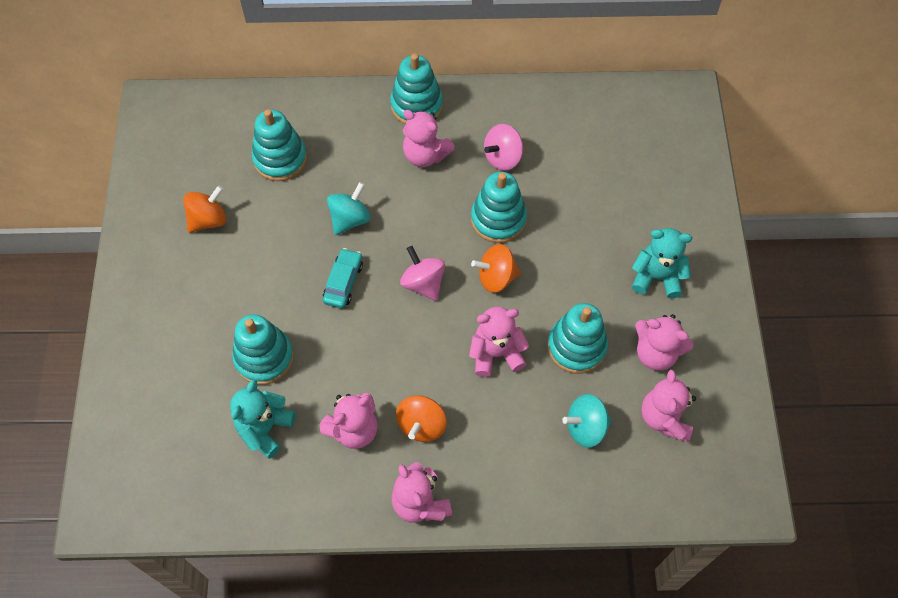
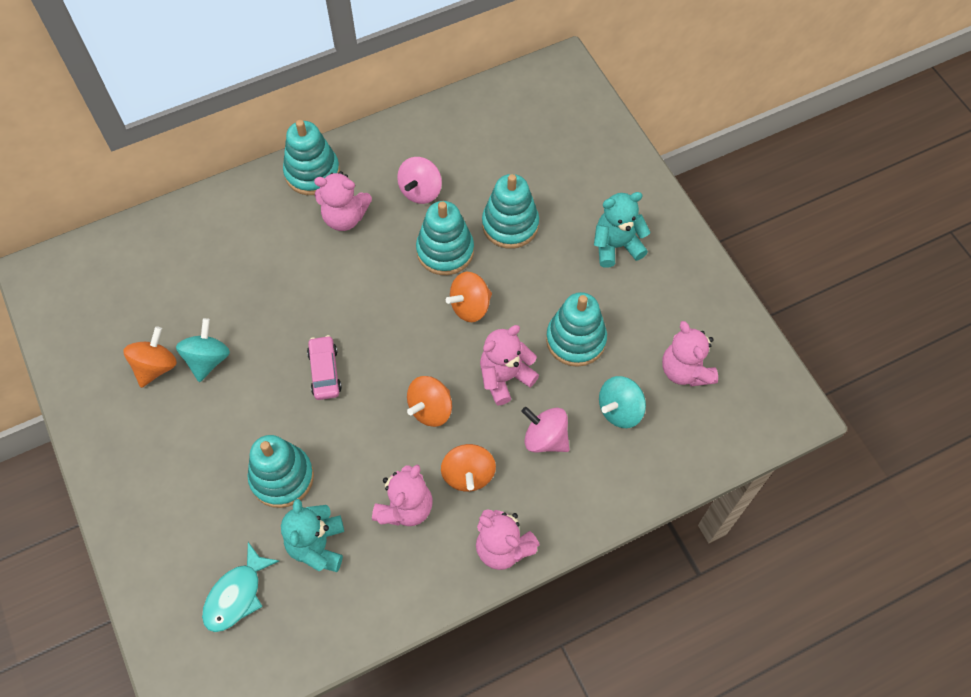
camera: 25 degrees left, 0 degrees up
(180, 440) = (236, 595): none -> turquoise fish
(280, 159) = (200, 277): turquoise stacking toy -> turquoise stacking toy (510, 225)
(343, 282) = (325, 372): turquoise car -> pink car
(350, 219) = (301, 308): turquoise spinning top -> turquoise spinning top (207, 359)
(417, 353) = (431, 409): none -> orange spinning top
(423, 283) = (403, 340): pink spinning top -> pink spinning top (545, 438)
(656, 353) = (649, 315): pink teddy bear -> none

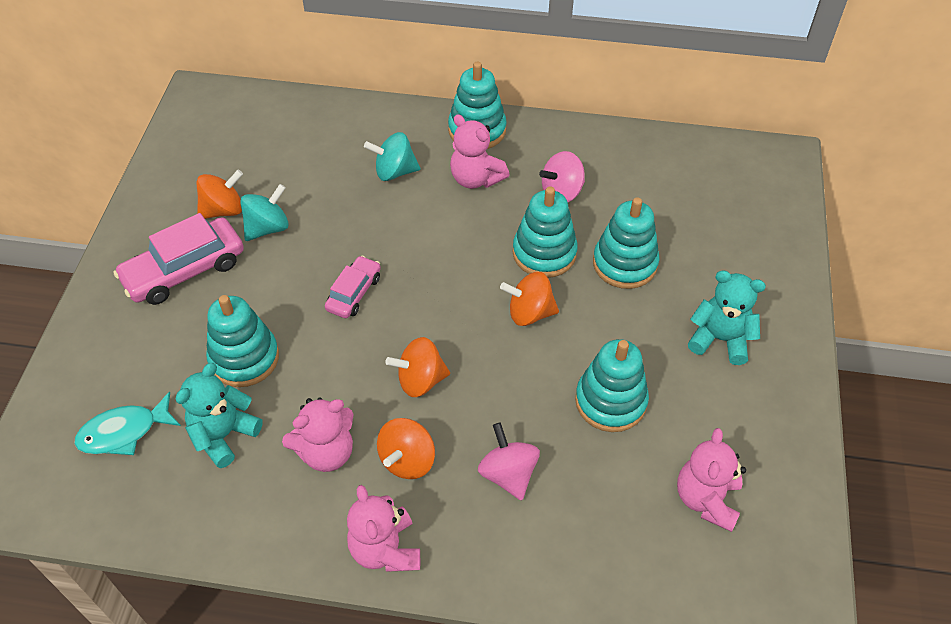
camera: 35 degrees right, 10 degrees down
(168, 438) = (184, 270): none -> pink car
(505, 377) = (513, 394): pink teddy bear -> none
(620, 410) = (605, 495): turquoise spinning top -> turquoise spinning top (394, 172)

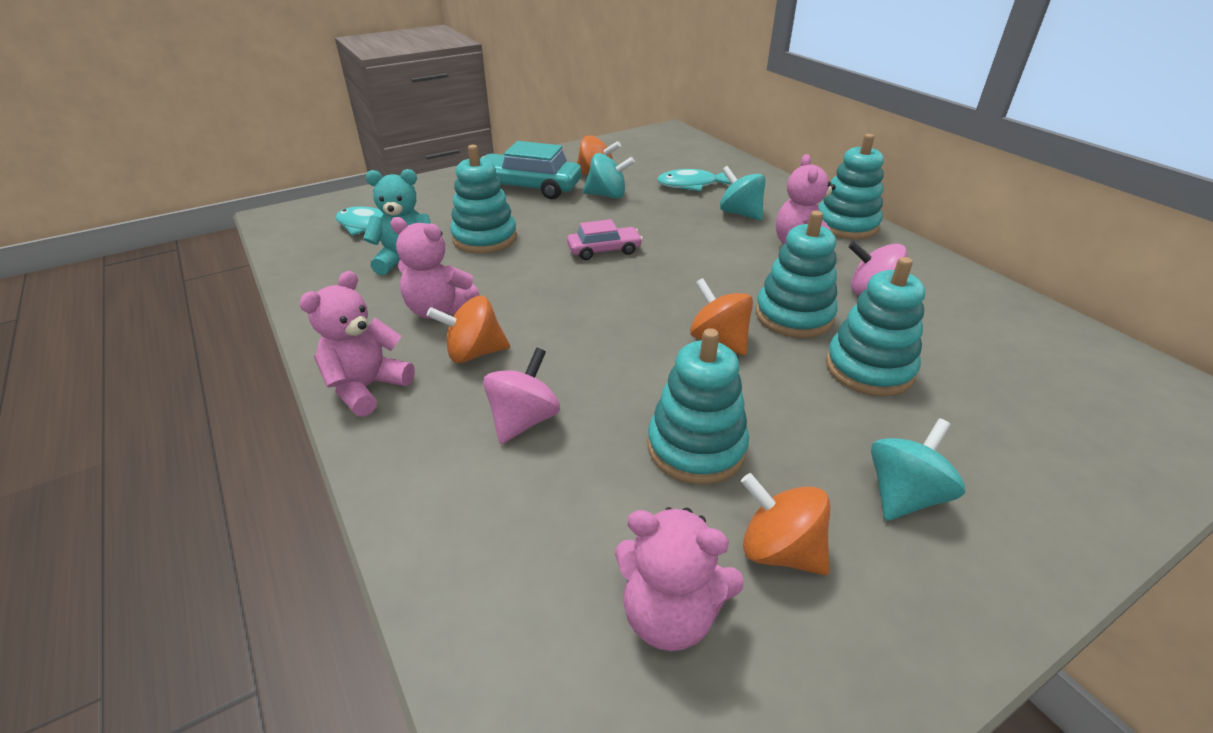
camera: 50 degrees right, 15 degrees down
(184, 270) = (528, 187): pink car -> turquoise car
(316, 163) = (691, 185): none -> turquoise fish
(420, 380) = (564, 319): orange spinning top -> orange spinning top (779, 550)
(706, 499) = (670, 614): pink teddy bear -> pink teddy bear turned 135 degrees counterclockwise
(720, 339) = (904, 495): turquoise teddy bear -> turquoise spinning top

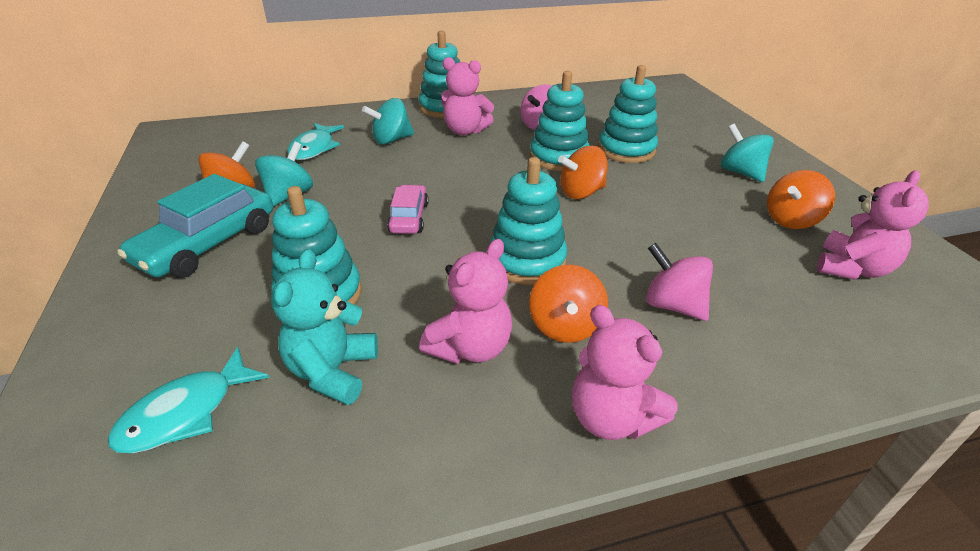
camera: 75 degrees left, 0 degrees up
(696, 447) = (704, 228): turquoise stacking toy -> turquoise stacking toy (527, 261)

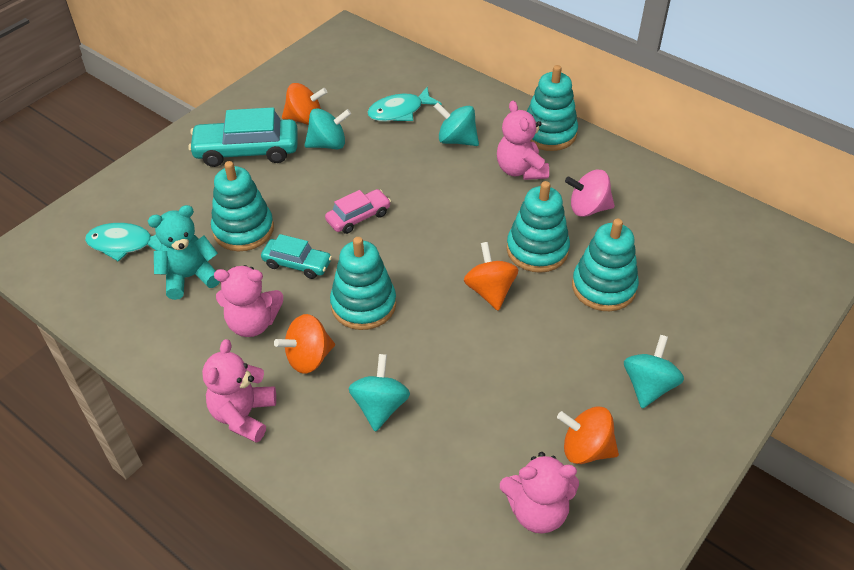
camera: 55 degrees right, 10 degrees up
(421, 278) = (297, 264): none -> turquoise car
(581, 193) = (490, 291): orange spinning top -> orange spinning top turned 45 degrees clockwise
(672, 305) = (380, 406): pink spinning top -> turquoise spinning top

